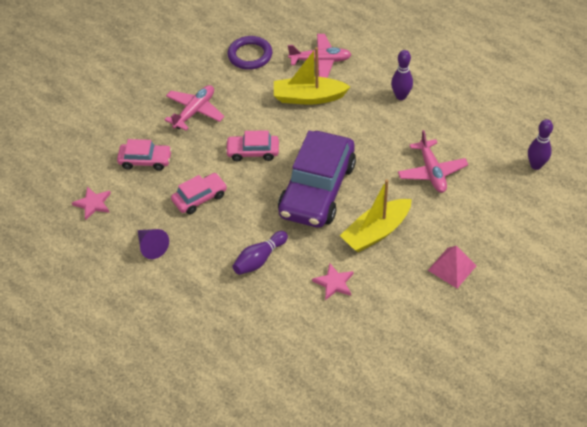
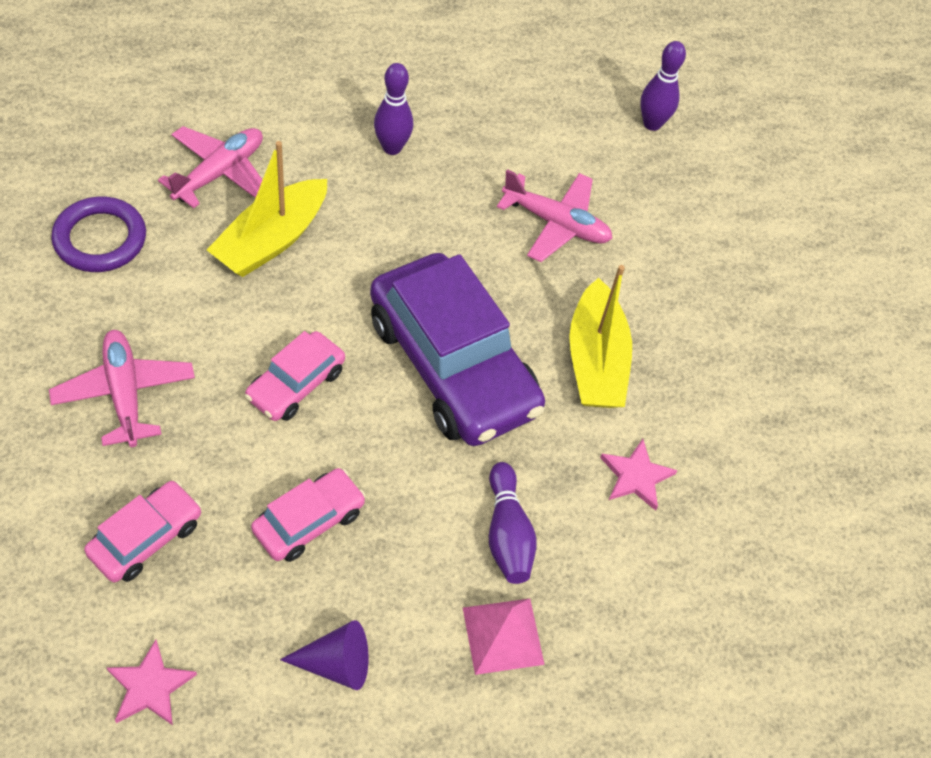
camera: 60 degrees left, 5 degrees up
(200, 198) = (309, 521): pink car -> pink car turned 45 degrees clockwise
(452, 267) = (730, 330): pink pyramid -> pink pyramid (503, 635)

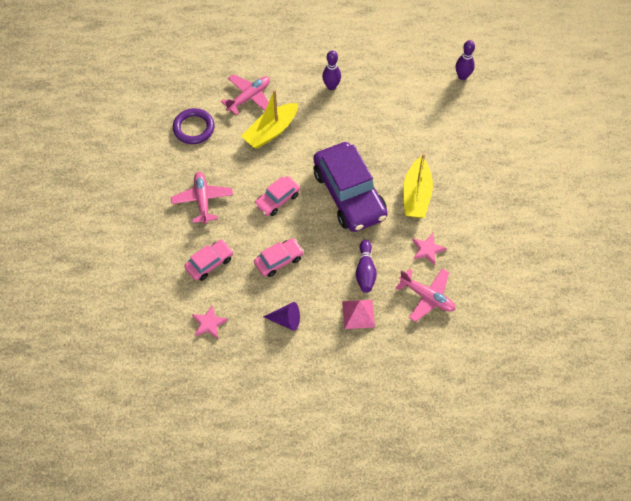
camera: 15 degrees right, 5 degrees up
(556, 224) = (406, 127): pink plane -> pink plane (427, 297)

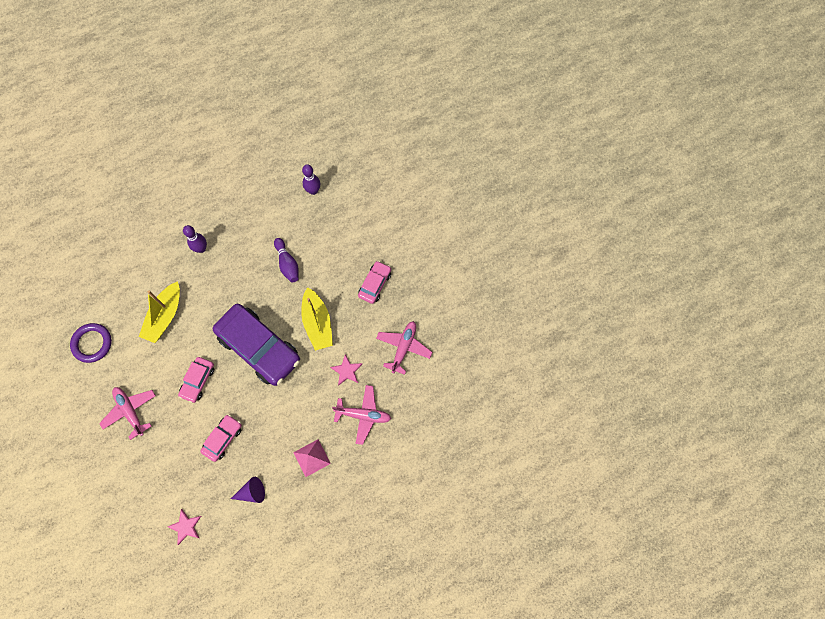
camera: 25 degrees left, 10 degrees up
(209, 263) = (162, 469): pink car -> pink car (375, 284)
(249, 97) = (131, 291): pink plane -> pink plane (403, 347)
(365, 271) = (302, 415): purple bowling pin -> purple bowling pin (287, 264)

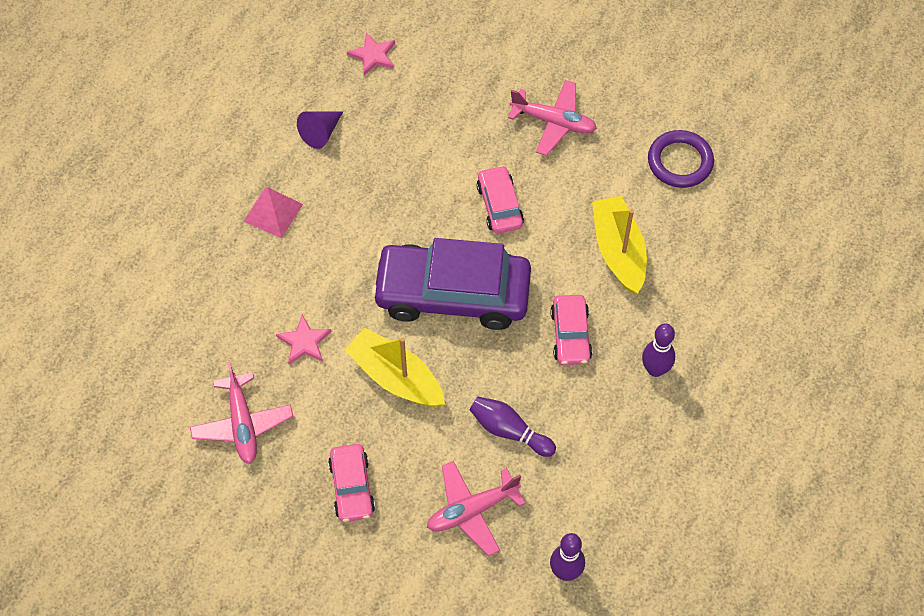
camera: 145 degrees right, 10 degrees down
(223, 439) = (408, 164): pink car -> pink car (570, 335)
(363, 415) = (239, 302): pink plane -> pink plane (472, 510)

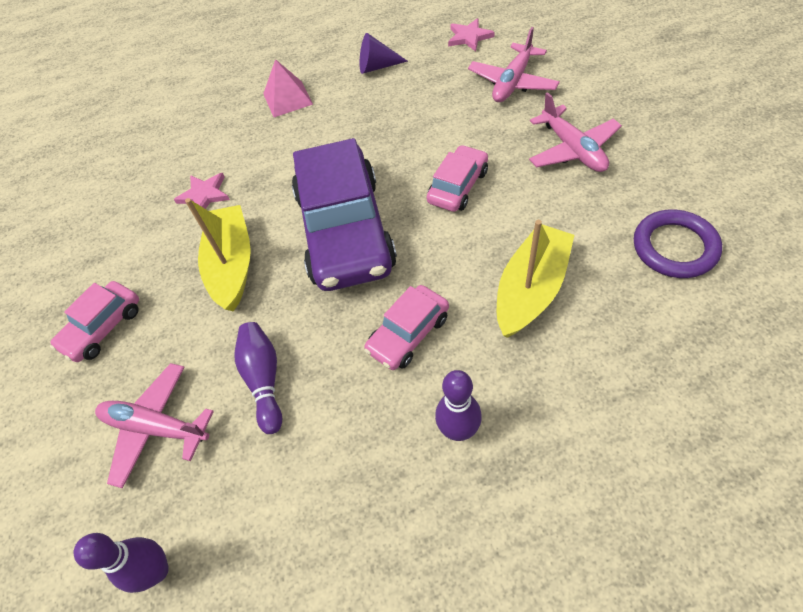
camera: 50 degrees right, 5 degrees down
(242, 424) = (100, 224): pink plane -> pink plane (512, 82)
(452, 294) = (345, 231): purple car -> purple car turned 150 degrees counterclockwise

